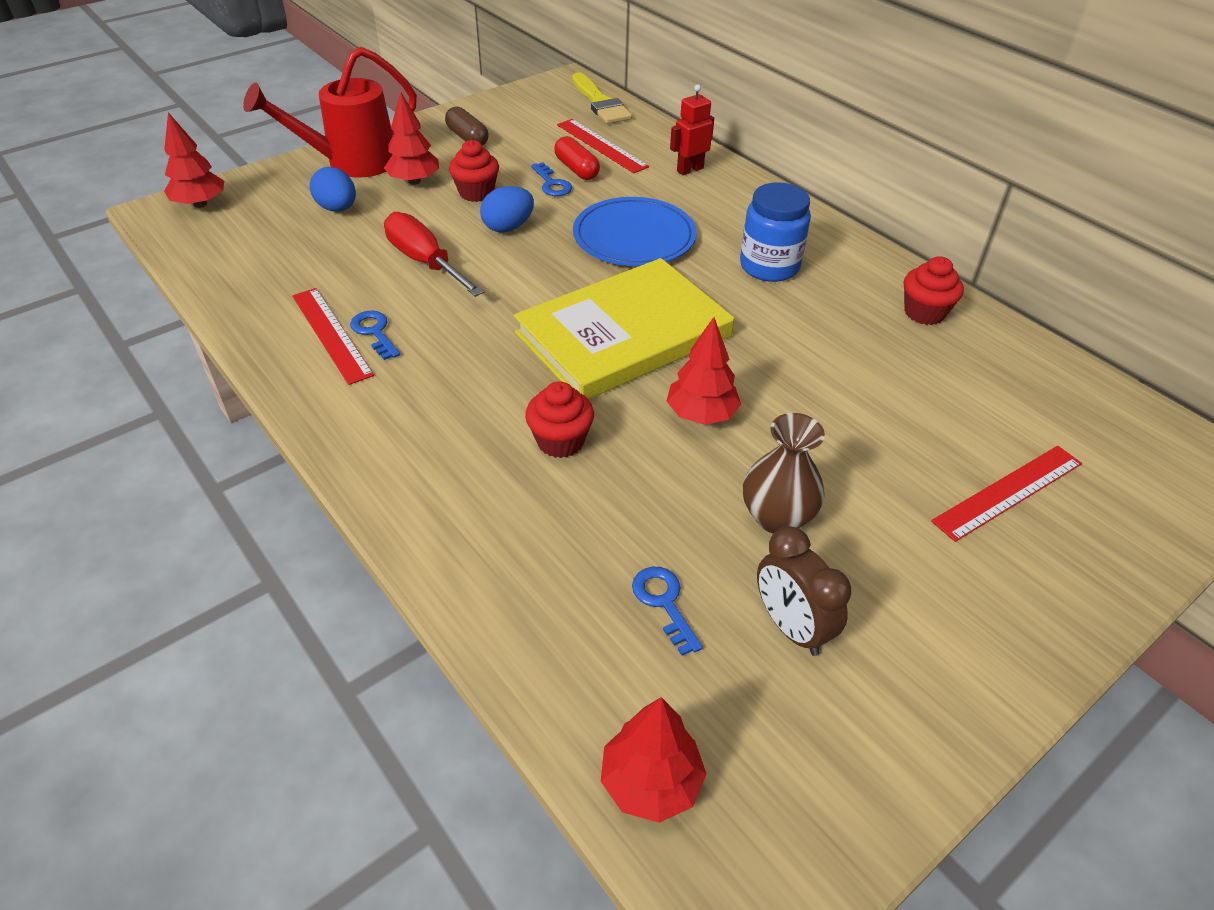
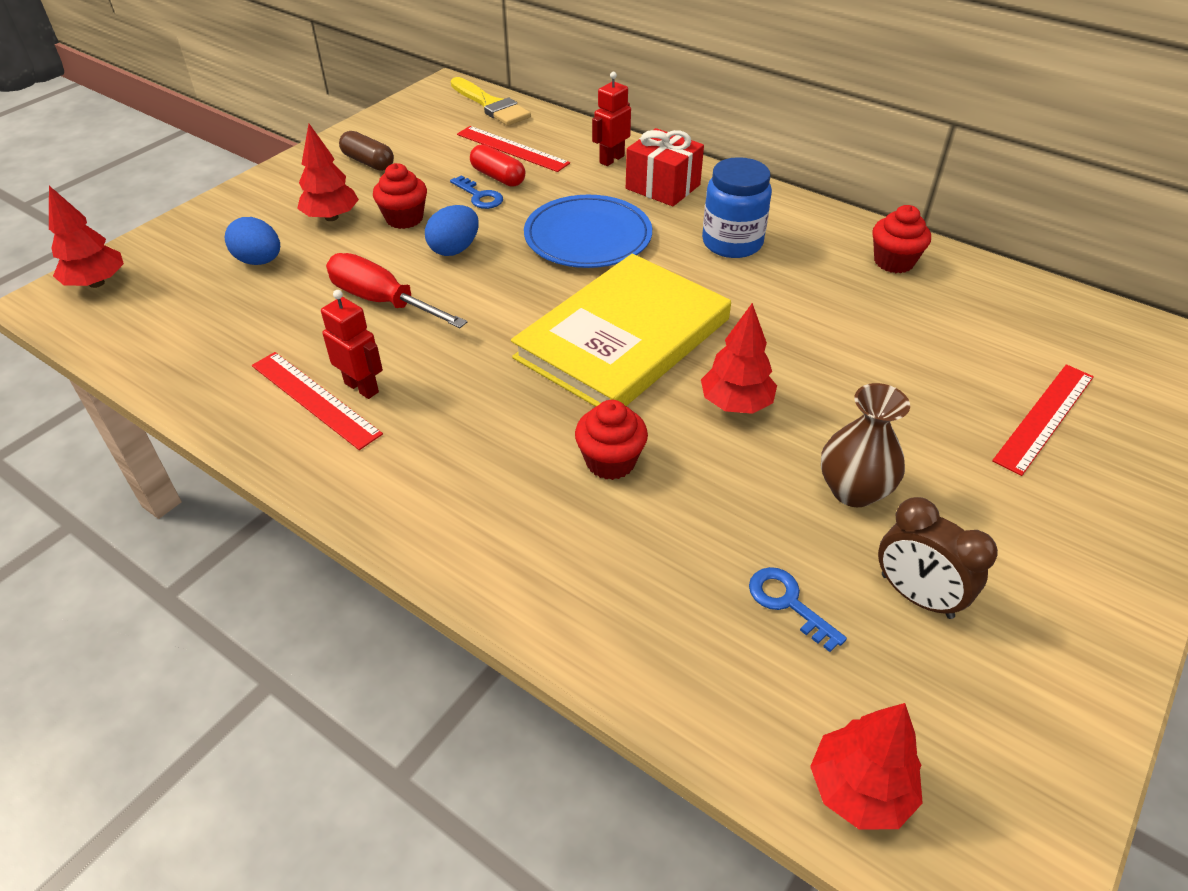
camera: 15 degrees left, 0 degrees up
(352, 163) = (253, 209): red watering can -> none
(374, 332) = (362, 387): blue key -> red robot
(727, 203) = (662, 187): none -> red gift

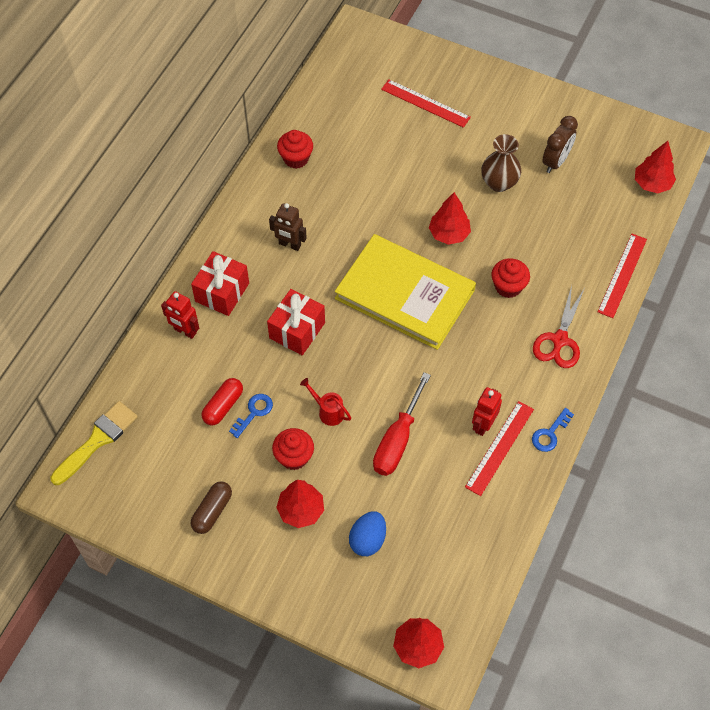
camera: 100 degrees left, 15 degrees up
(454, 249) = (328, 411): blue egg -> red watering can
(478, 512) = (559, 340): none -> red scissors
(512, 149) = (176, 406): red ruler -> red ruler (622, 275)
(588, 236) = (297, 330): blue plate -> red gift
(732, 243) = (289, 245): blue jar -> brown robot
(788, 603) = (574, 207): blue key -> blue key (550, 434)

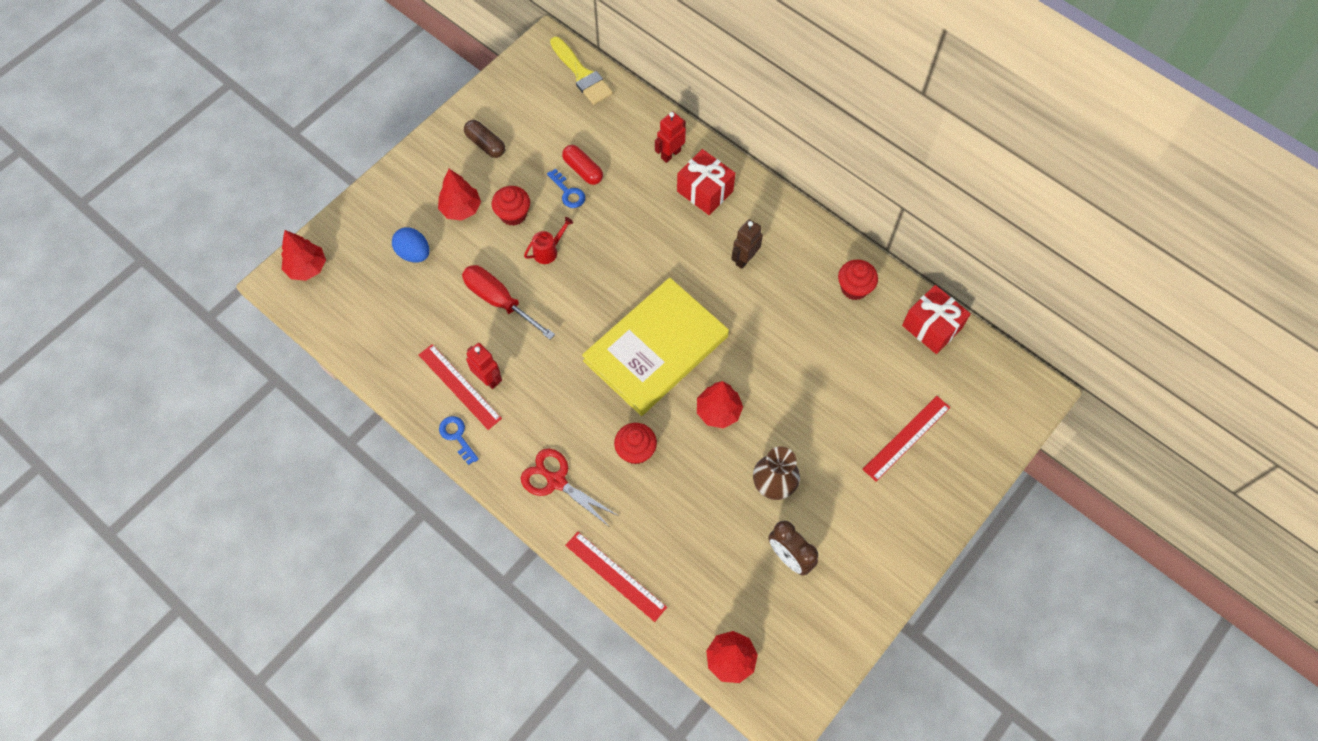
camera: 105 degrees right, 5 degrees up
(297, 330) = (643, 244): red gift -> red gift (931, 327)

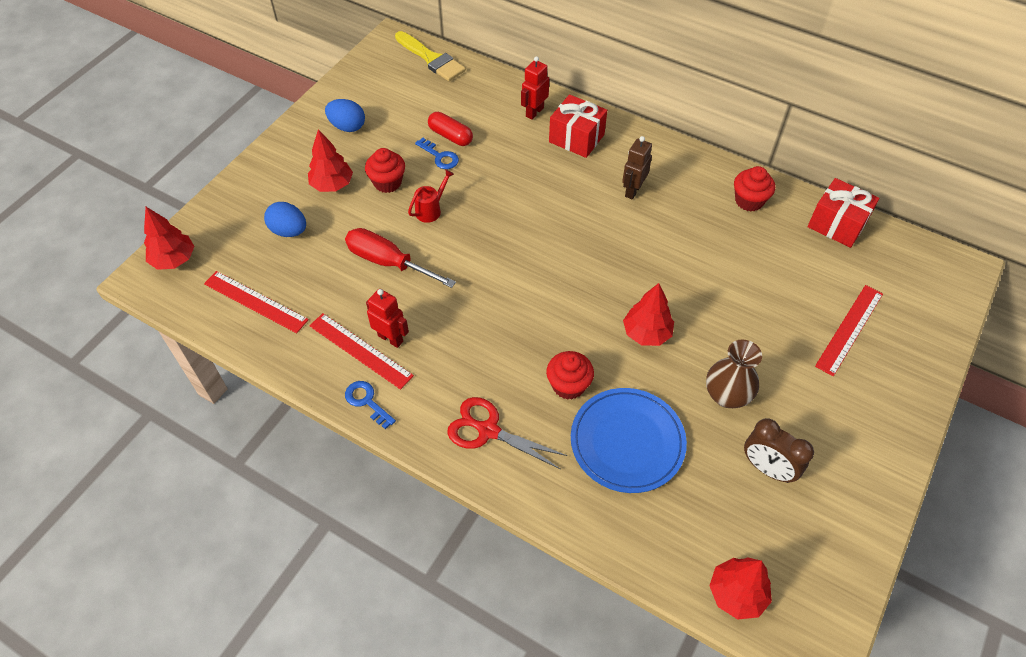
camera: 10 degrees left, 10 degrees down
(485, 144) = (347, 126): brown capsule -> blue egg
(615, 576) = (579, 522): red ruler -> red ruler (255, 302)
(656, 349) = (564, 283): yellow book -> none
(674, 512) = (627, 442): none -> blue plate

